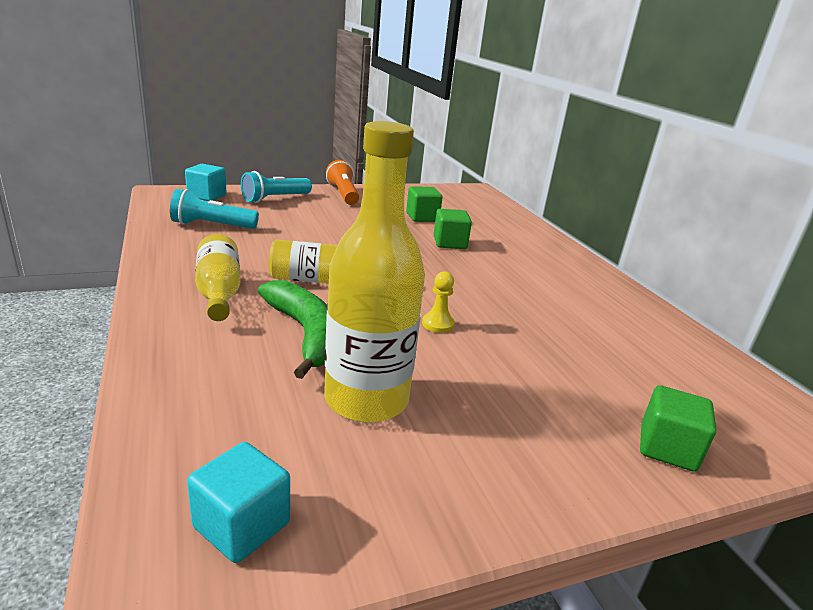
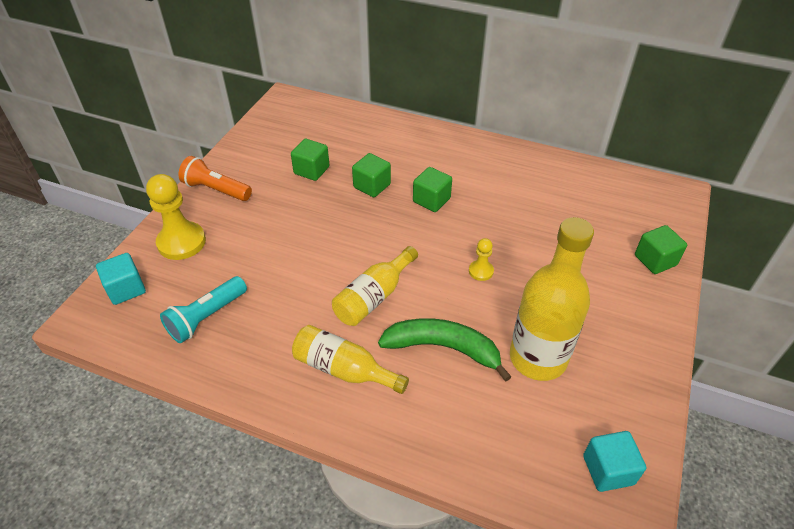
camera: 45 degrees left, 20 degrees up
(275, 199) = (181, 242): turquoise flashlight -> yellow pawn
(483, 272) = (431, 200): none -> green cube

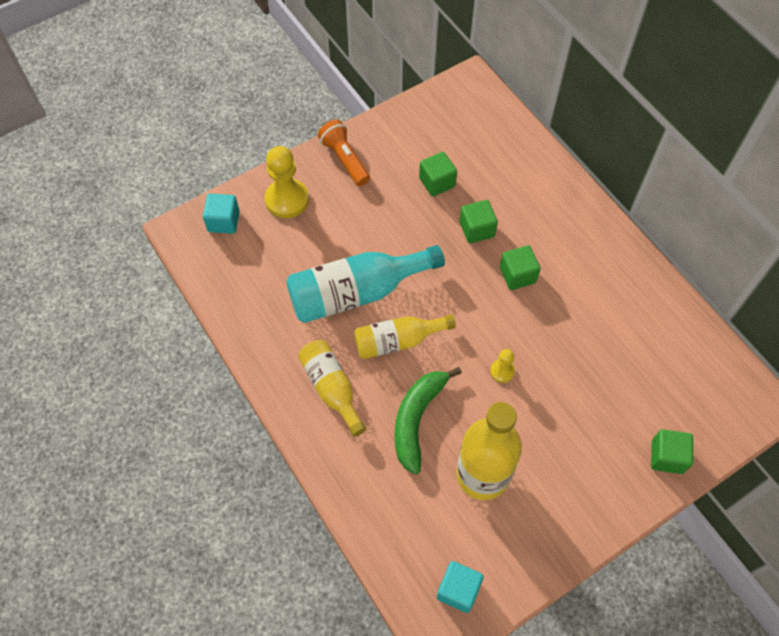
camera: 35 degrees right, 15 degrees up
(206, 317) = (264, 282): turquoise flashlight -> none
(306, 279) = (357, 293): none -> turquoise bottle
(443, 348) = (417, 419): green banana -> green banana turned 120 degrees counterclockwise

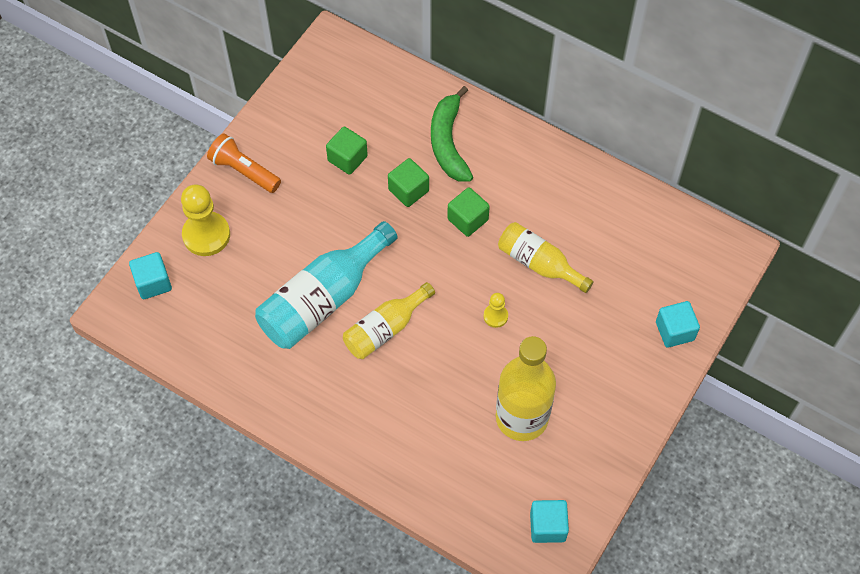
camera: 25 degrees left, 0 degrees up
(332, 389) = (345, 400): yellow bottle -> yellow bottle (539, 264)
(417, 419) = (439, 393): green banana -> green banana (448, 142)
(667, 457) = (674, 331): green cube -> turquoise cube

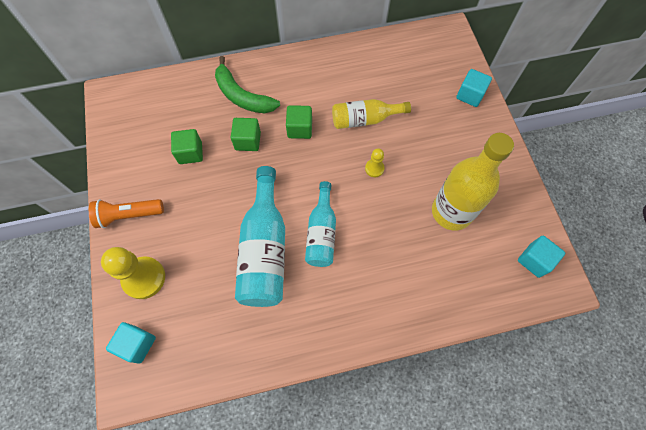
camera: 45 degrees left, 5 degrees up
(385, 329) = (321, 232): yellow bottle -> turquoise bottle

